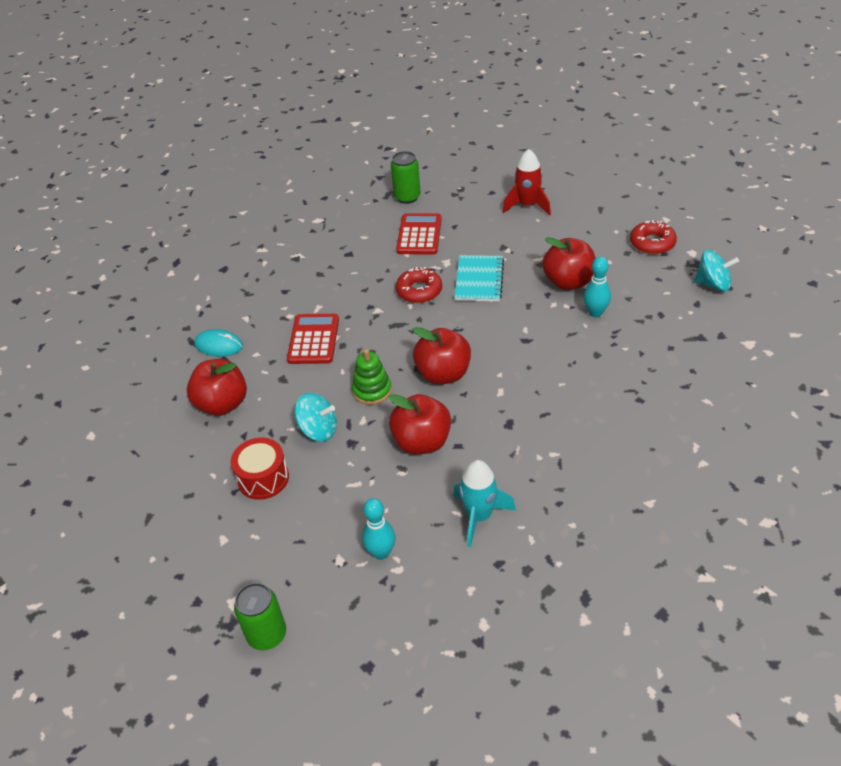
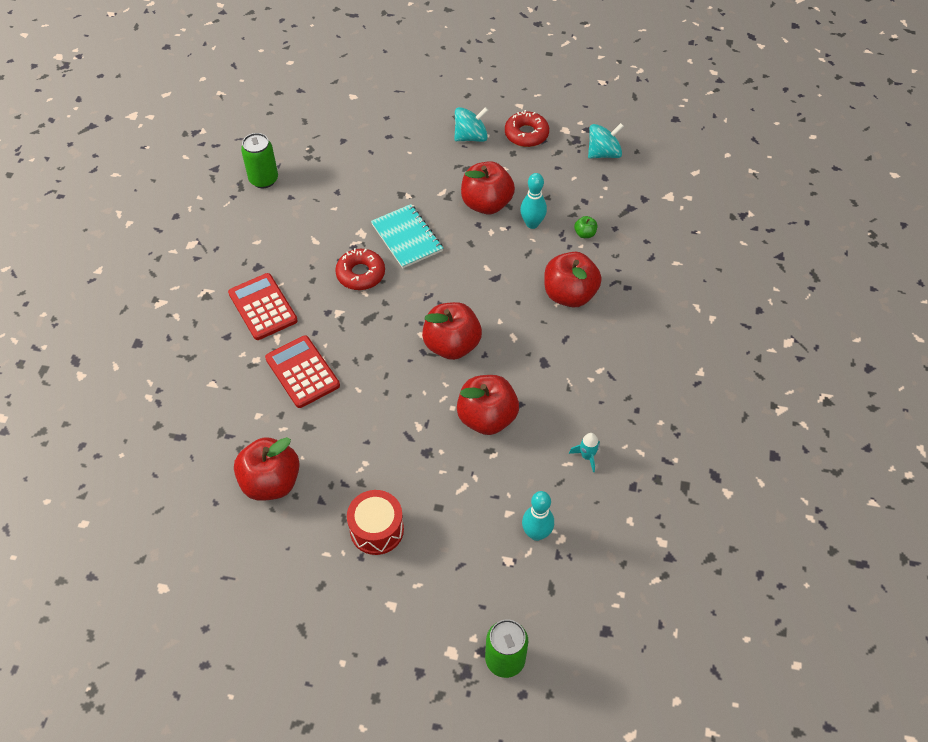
camera: 40 degrees left, 10 degrees up
(219, 345) = (211, 426): turquoise mouse -> none
(318, 430) = (386, 456): turquoise spinning top -> turquoise spinning top (471, 137)
(372, 390) = (402, 393): green stacking toy -> none
(419, 235) = (311, 216): red calculator -> red calculator (263, 307)
(479, 516) = (587, 456): turquoise rocket -> turquoise rocket, size x0.53
(527, 205) = (388, 141): red rocket -> none
(579, 381) = (569, 294): none -> red apple
(637, 340) = (585, 234): none -> green apple

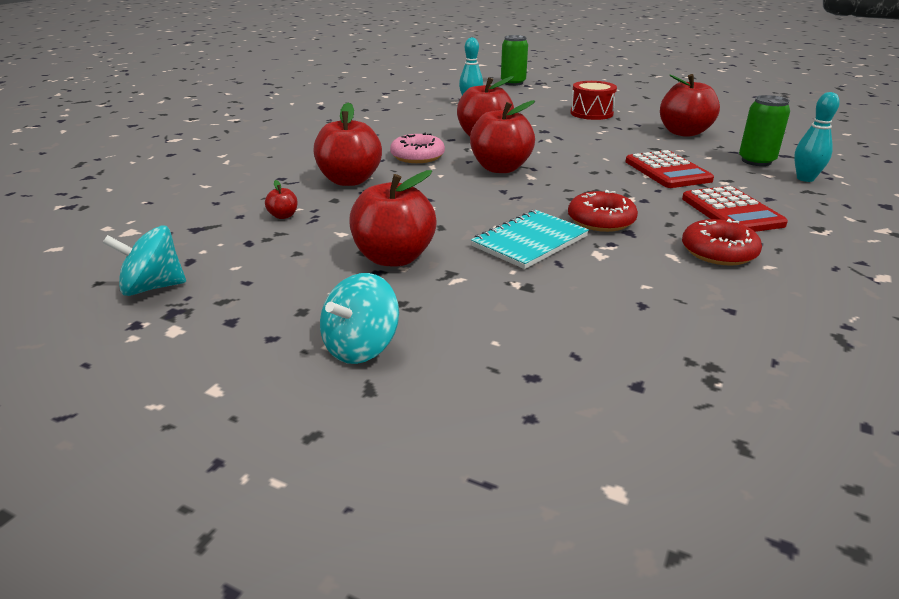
camera: 165 degrees left, 25 degrees down
(264, 179) = (796, 342): green can -> green can (756, 161)
(407, 238) = (530, 241): turquoise notebook -> turquoise notebook turned 60 degrees clockwise
(471, 137) = (361, 347): turquoise spinning top -> turquoise spinning top turned 45 degrees counterclockwise
(526, 134) = (252, 334): red donut -> red donut (718, 252)
(532, 224) = (343, 232): turquoise bowling pin -> turquoise bowling pin (805, 179)
(535, 354) = (417, 156): none -> pink donut
(585, 234) = (283, 216): green apple -> red apple
(587, 456) = (410, 119): turquoise rocket -> none

